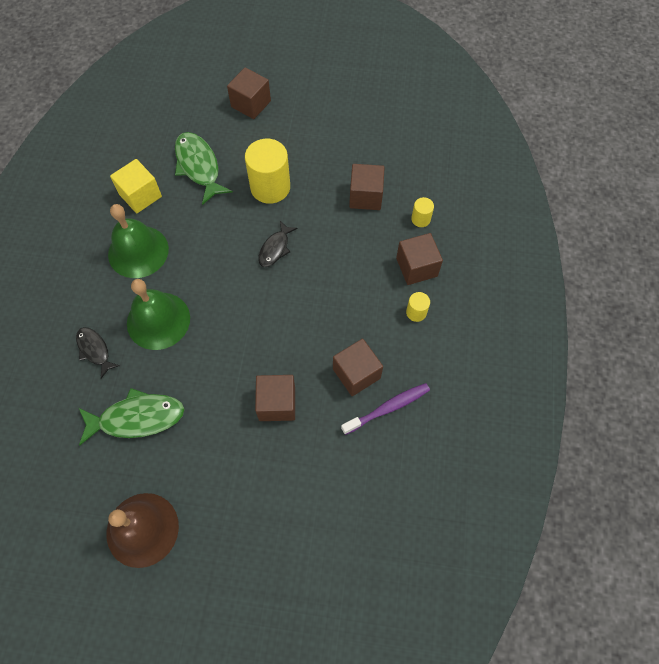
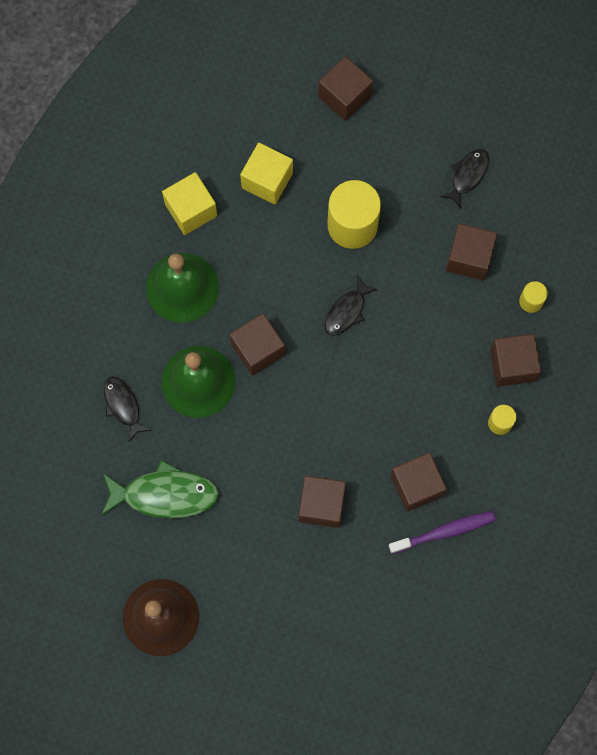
camera: 10 degrees right, 10 degrees up
(199, 166) = (267, 180): green fish -> yellow cube
(206, 288) = (258, 349): none -> brown cube
(353, 141) = (467, 175): none -> black fish

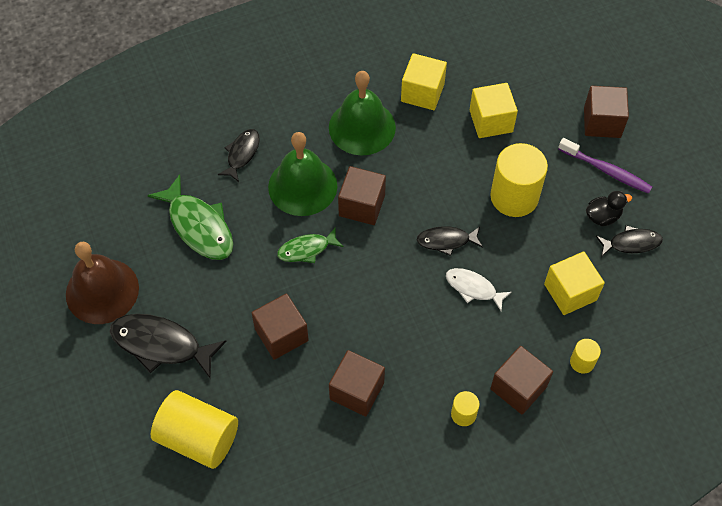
camera: 50 degrees right, 15 degrees down
(252, 605) = (161, 345): none -> black fish
(261, 425) = (307, 249): none -> green fish
(356, 634) = (198, 438): none -> yellow cylinder
(405, 326) = (473, 288): none -> white fish
(427, 175) = (602, 216): none -> black duck
(444, 532) = (337, 440): purple toothbrush -> purple toothbrush (606, 170)
(469, 258) = (570, 292): brown cube -> yellow cube

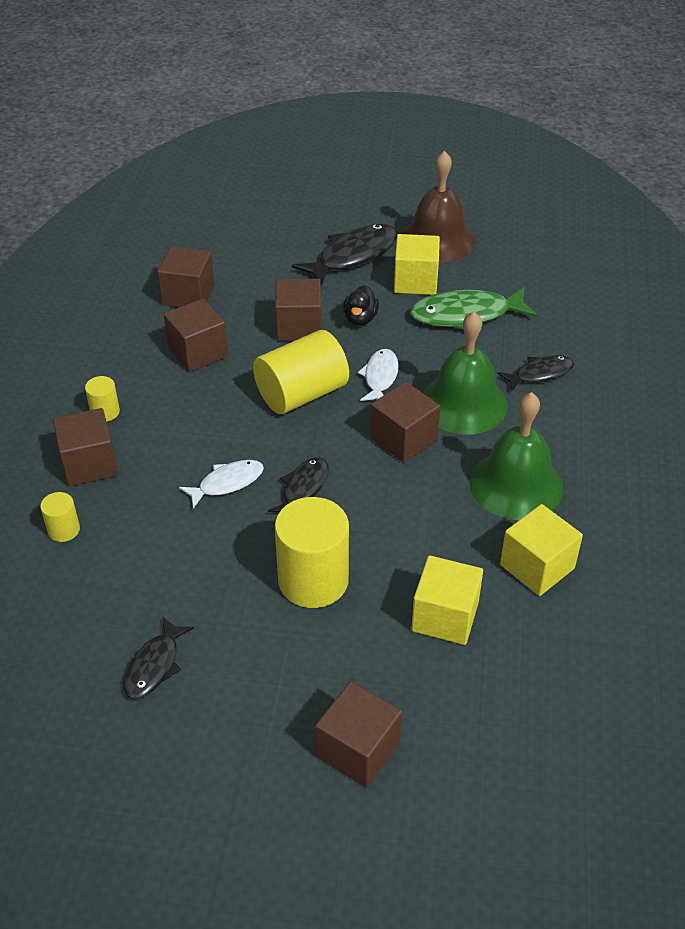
camera: 120 degrees right, 15 degrees down
(198, 438) = (246, 250): yellow cylinder -> yellow cylinder (302, 394)
(242, 154) = (540, 374): black fish -> black fish turned 75 degrees counterclockwise
(290, 445) = (188, 295): none -> brown cube
(307, 249) = (380, 377): green fish -> white fish
(570, 292) = (148, 565): yellow cube -> yellow cube (415, 281)
(602, 216) = (215, 657): black duck -> black duck (360, 319)
(606, 170) = (277, 705): purple toothbrush -> none

